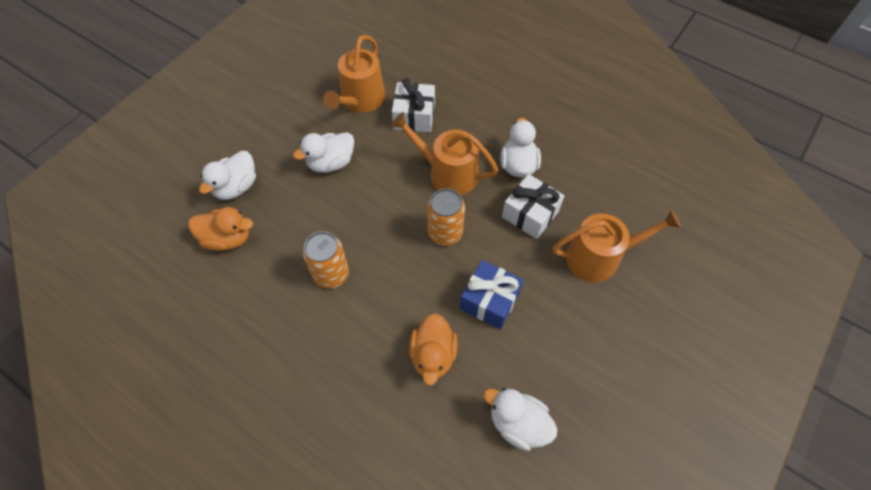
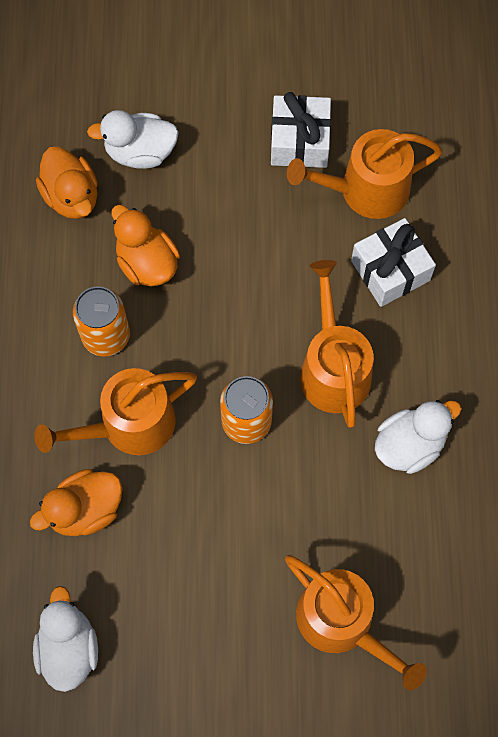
camera: 55 degrees right, 10 degrees up
(306, 224) = (147, 263): none -> orange duck
(331, 163) = (247, 226): white duck -> none
(398, 296) = (129, 425): none -> orange watering can
(489, 300) = (193, 529): blue gift -> none
(530, 214) = (345, 504): white gift -> white gift (299, 141)

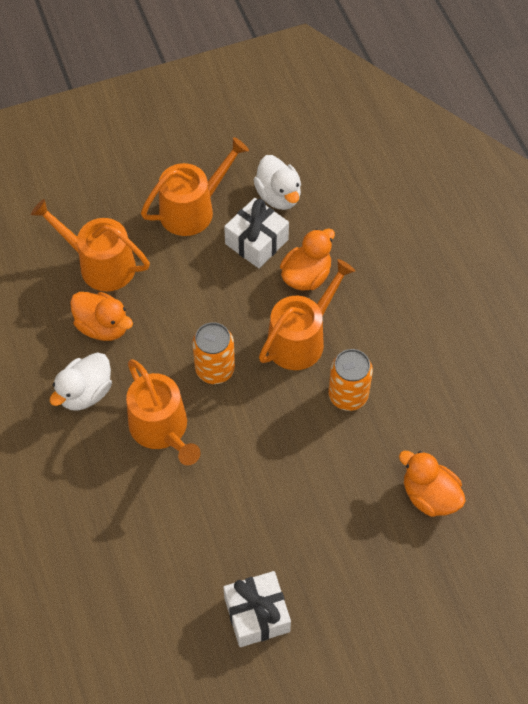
camera: 160 degrees right, 10 degrees down
(140, 152) = (391, 555): white duck -> none
(147, 263) = (342, 462): orange duck -> orange duck (103, 326)
(366, 190) = (182, 588): orange watering can -> orange watering can (192, 209)
(390, 270) = (140, 523): white gift -> white gift (256, 242)

